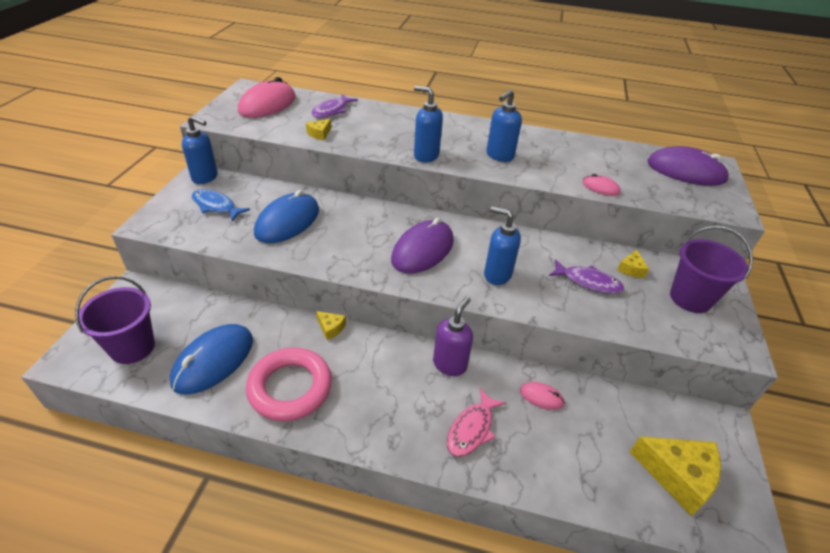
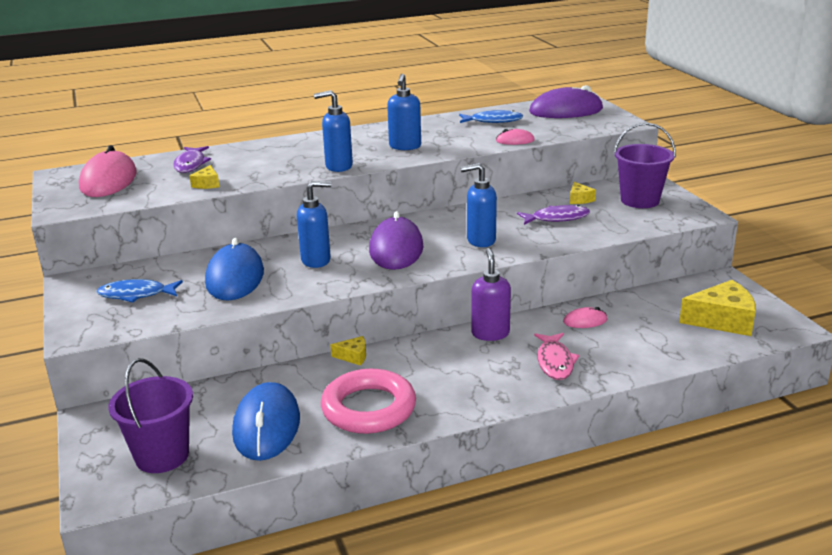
camera: 30 degrees left, 15 degrees down
(205, 177) = (85, 279): blue soap dispenser -> blue soap dispenser (316, 260)
(604, 157) = (493, 121): none -> blue fish

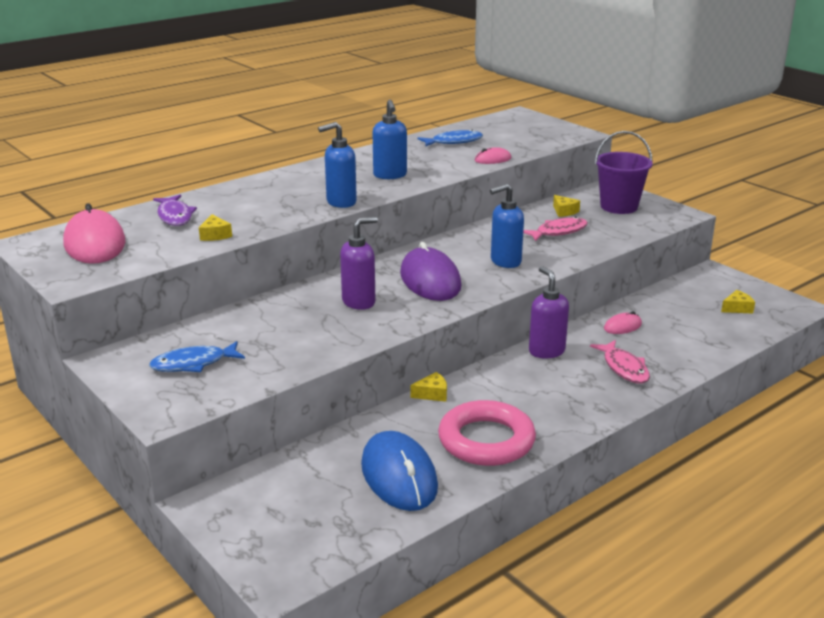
camera: 20 degrees left, 0 degrees up
(162, 456) = (313, 526): purple bucket -> none
(235, 277) = (287, 331): blue mouse -> none
(316, 260) = (359, 302): blue soap dispenser -> purple soap dispenser
(557, 218) = (558, 232): purple fish -> pink fish
(566, 111) = (514, 126): purple mouse -> none
(722, 320) = (737, 308): yellow cheese -> yellow cheese, size x0.49

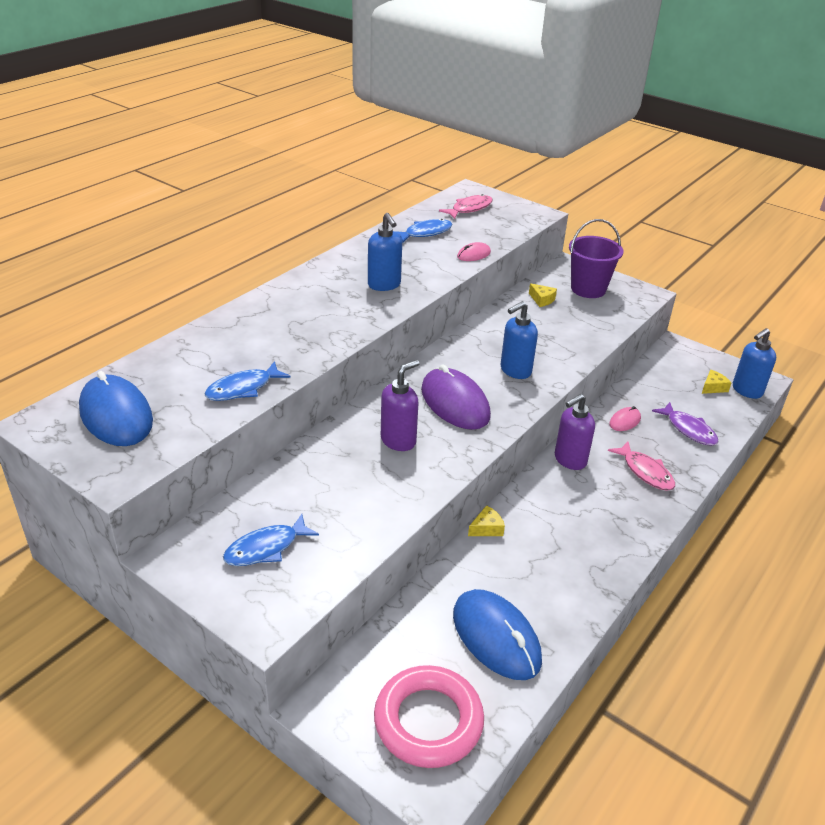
camera: 15 degrees left, 10 degrees up
(94, 243) = (116, 415): pink mouse -> blue mouse
(175, 216) = (187, 365): purple fish -> purple fish (688, 429)
(215, 235) = (243, 388): yellow cheese -> blue fish
(340, 202) = (352, 328): blue soap dispenser -> blue soap dispenser (746, 391)
(486, 440) = (559, 579): pink ring -> pink ring (428, 721)
(546, 351) = (569, 460): purple soap dispenser -> purple soap dispenser turned 90 degrees counterclockwise
(558, 232) = (547, 327): pink fish -> pink fish (469, 209)

